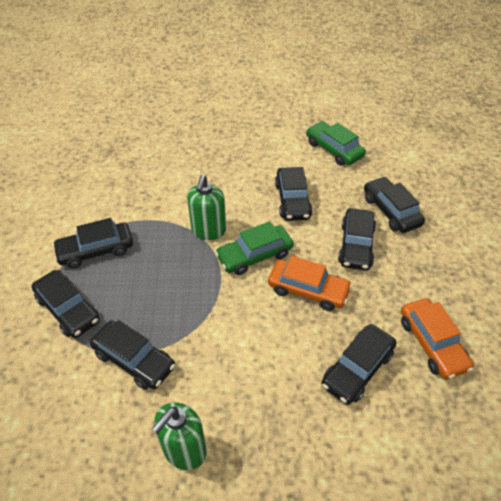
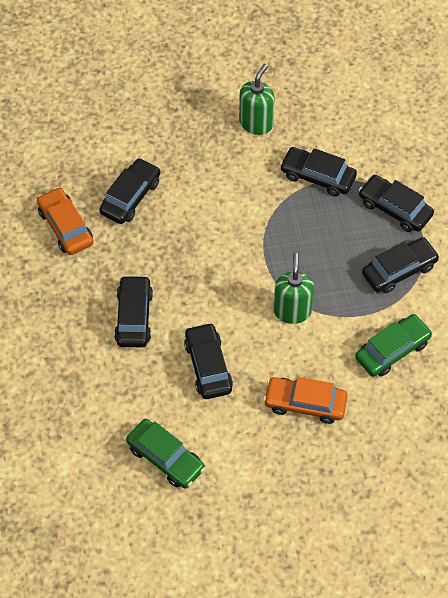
camera: 170 degrees right, 10 degrees up
(254, 255) = (237, 289): green car -> green car (392, 350)
(308, 290) = (179, 260): orange car -> orange car (305, 404)
(391, 211) = (95, 368): black car -> none

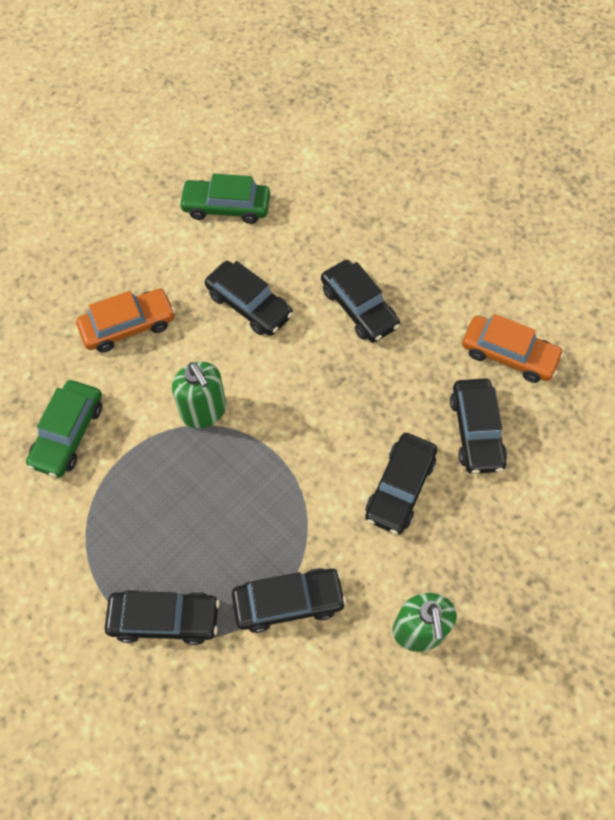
camera: 145 degrees right, 5 degrees up
(399, 270) = (112, 535): black car -> black car (400, 488)

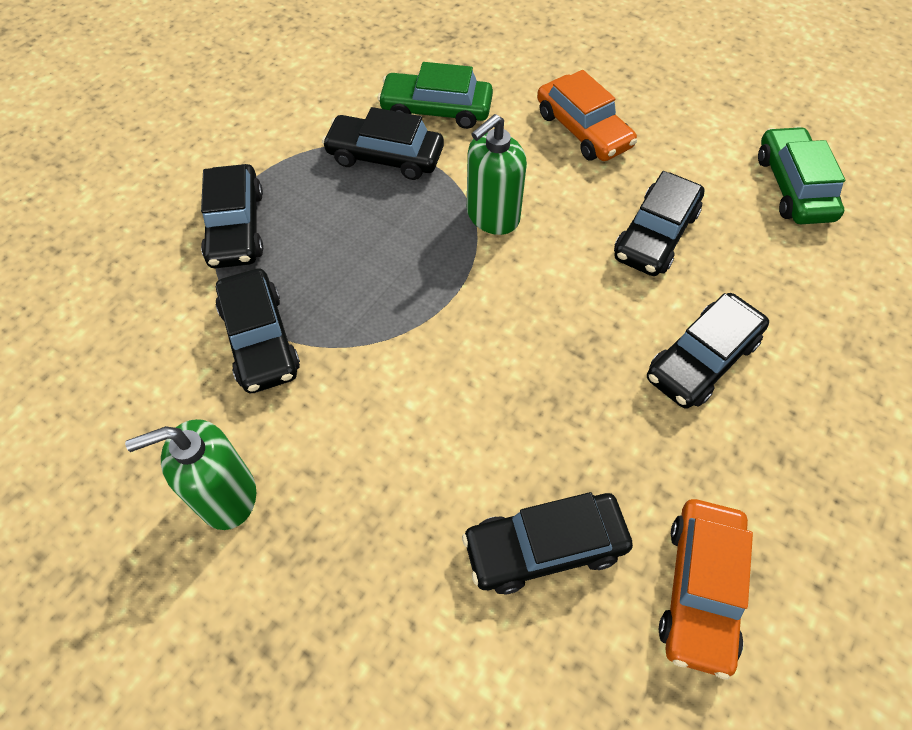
camera: 80 degrees right, 5 degrees down
(400, 488) = (431, 448): black car -> black car (385, 156)

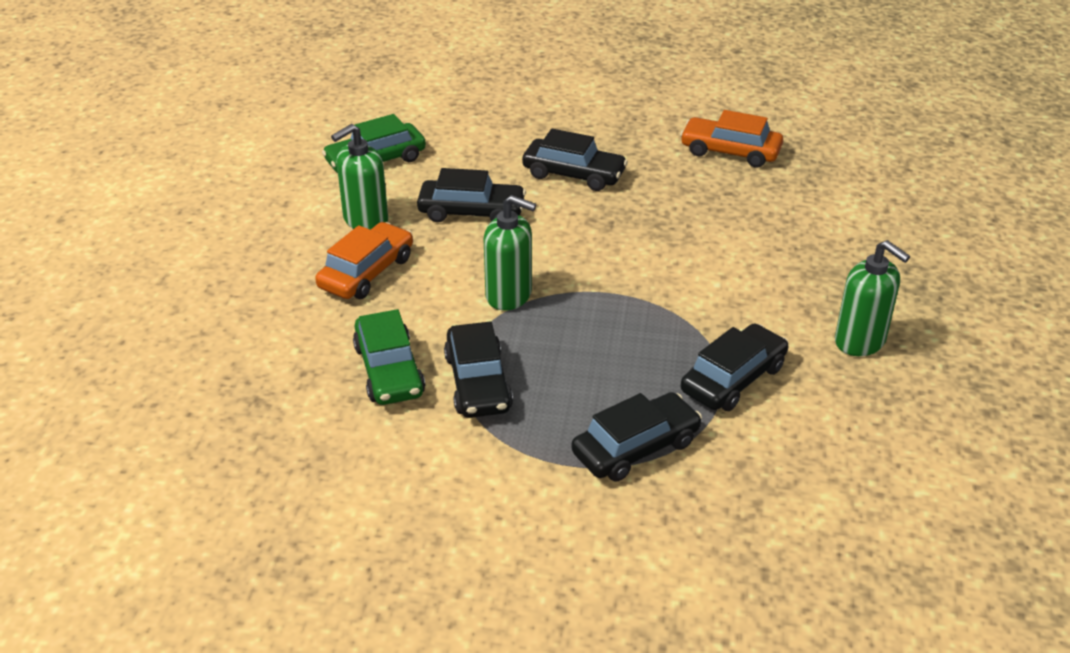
camera: 115 degrees left, 20 degrees down
(544, 547) = (759, 205): black car -> none
(673, 150) = (365, 220): none -> green soap dispenser
(700, 589) = (730, 151): orange car -> orange car turned 150 degrees counterclockwise

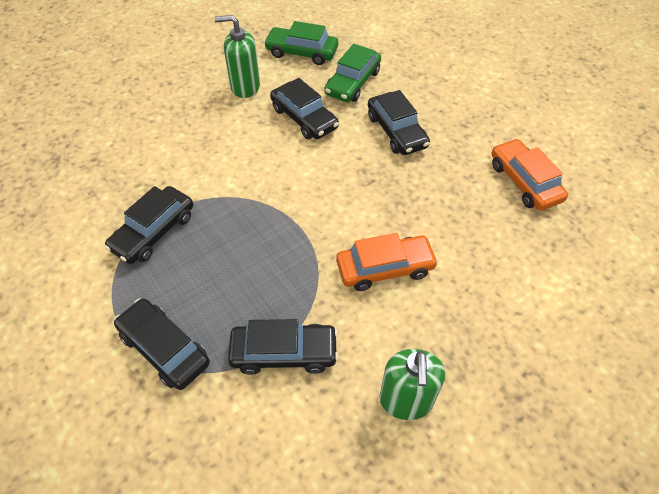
camera: 45 degrees right, 15 degrees up
(367, 272) = (201, 120): orange car -> orange car (385, 268)
(389, 370) = (127, 189): green car -> green car (352, 82)
(509, 295) = (246, 188): green soap dispenser -> none
(636, 447) = (164, 348): black car -> black car turned 150 degrees counterclockwise

